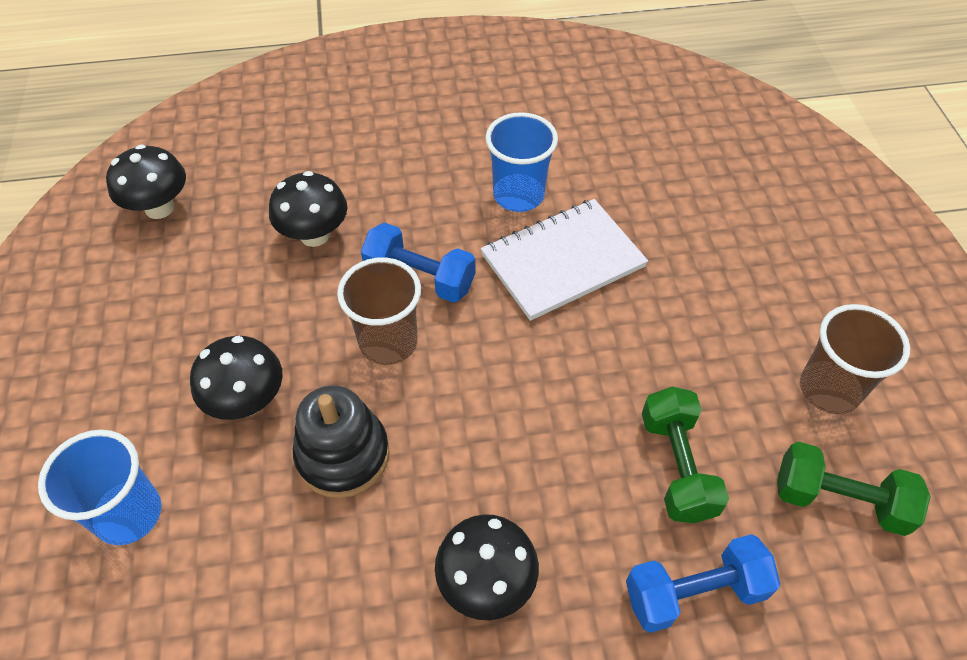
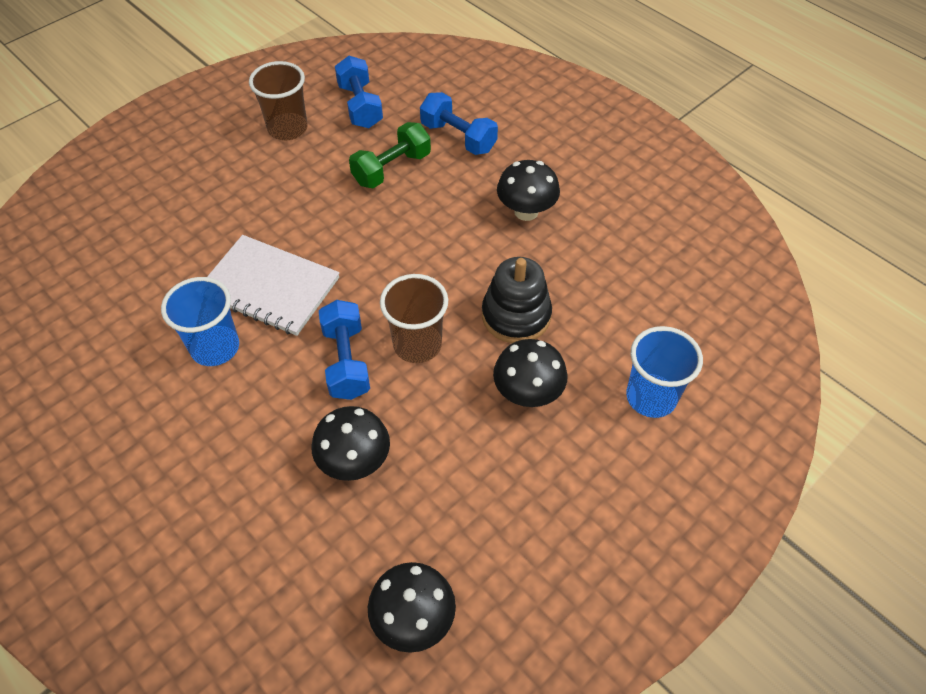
camera: 125 degrees left, 0 degrees up
(839, 500) = (360, 106): green dumbbell -> blue dumbbell

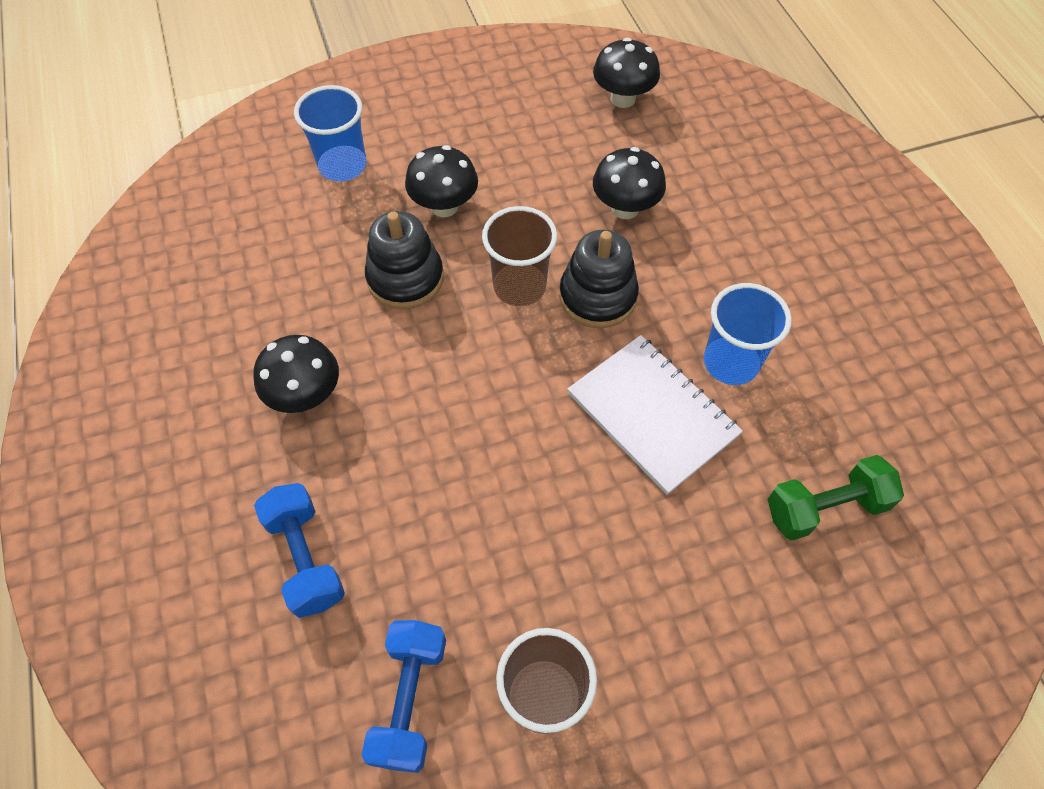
camera: 155 degrees left, 5 degrees up
(346, 361) = (597, 296): blue dumbbell -> black stacking toy
(392, 169) = (428, 538): green dumbbell -> green dumbbell (825, 507)

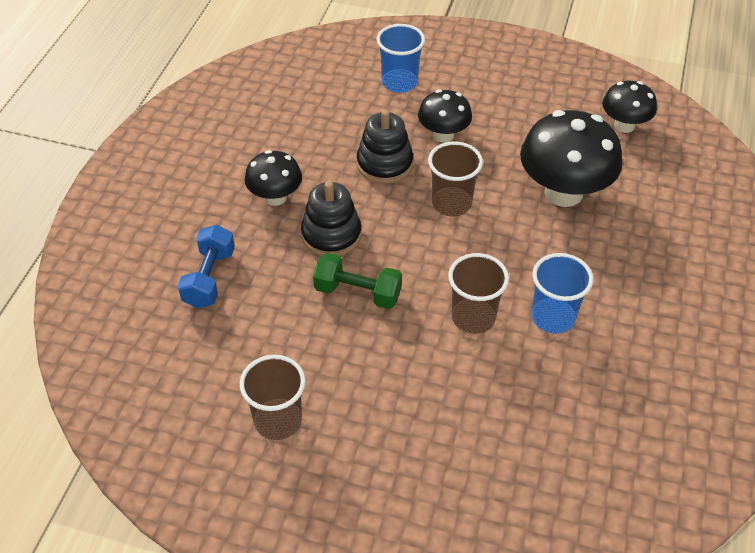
camera: 35 degrees right, 10 degrees down
(409, 699) = (207, 377): blue dumbbell -> none
(597, 296) = (497, 234): black stacking toy -> black stacking toy (331, 235)
(625, 208) = (563, 192): black mushroom -> black mushroom, size x1.74
(652, 414) = (473, 318): white notebook -> brown cup
(825, 507) = (540, 431): green dumbbell -> green dumbbell (358, 293)

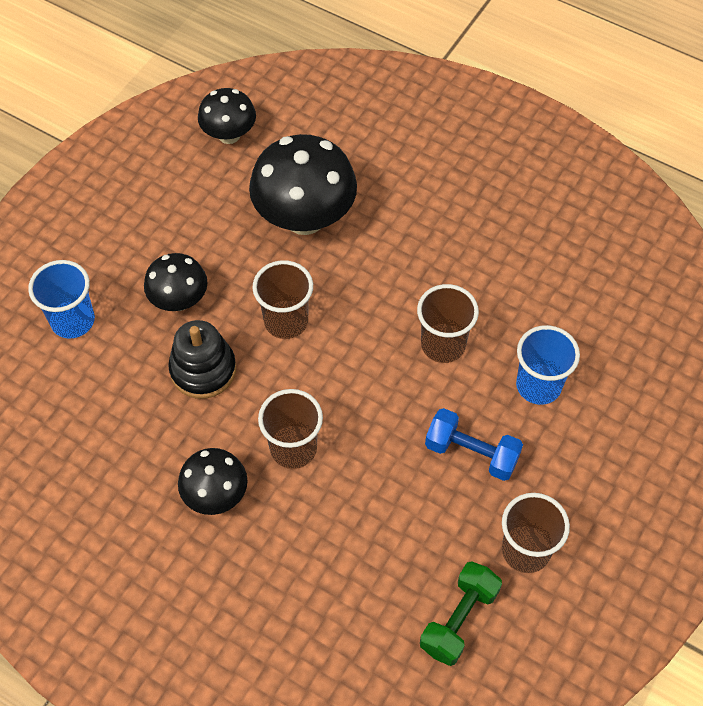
camera: 75 degrees left, 10 degrees up
(209, 278) = (318, 588): blue dumbbell -> blue dumbbell (471, 453)
(331, 235) = (293, 448): black stacking toy -> brown cup
(358, 293) = (382, 440): green dumbbell -> green dumbbell (459, 619)
(553, 317) = (460, 278): blue cup -> blue cup (538, 385)

